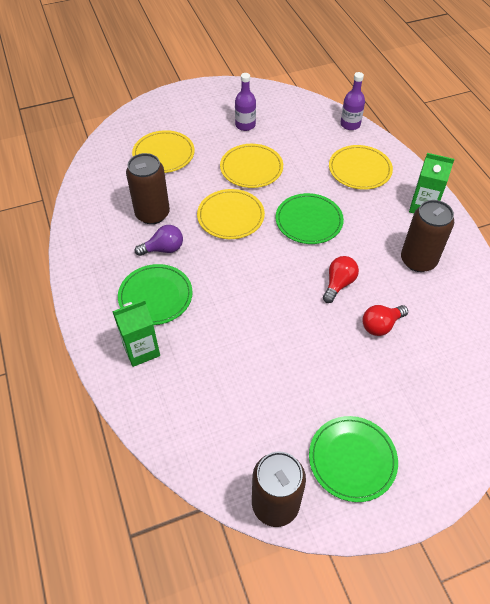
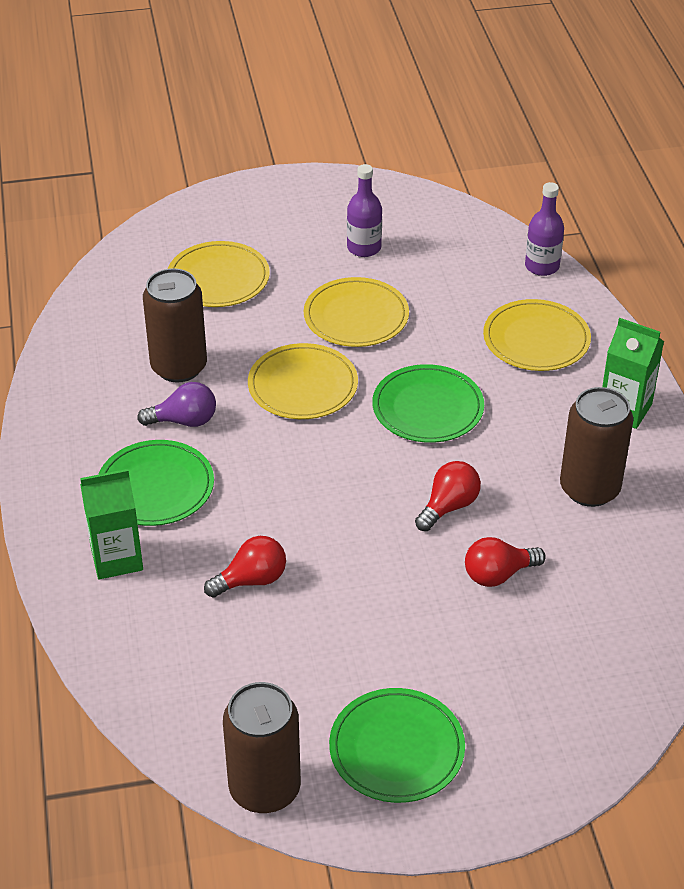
camera: 10 degrees right, 10 degrees down
(231, 352) = (251, 580): none -> red light bulb

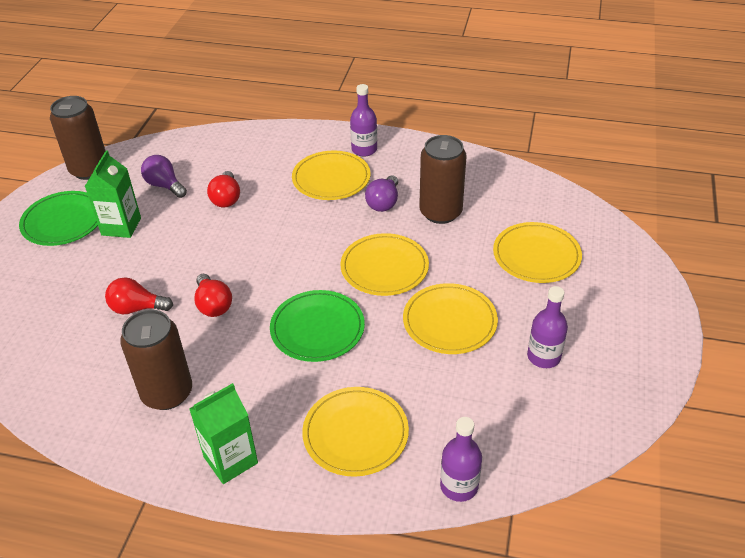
camera: 115 degrees right, 0 degrees up
(73, 475) = (364, 150): none -> purple bottle
(116, 558) = (285, 153): green carton -> green carton (121, 226)
(155, 487) = (331, 178): green plate -> yellow plate
(257, 666) = (164, 185): none -> purple light bulb
(498, 574) = (137, 308): red light bulb -> red light bulb turned 90 degrees counterclockwise

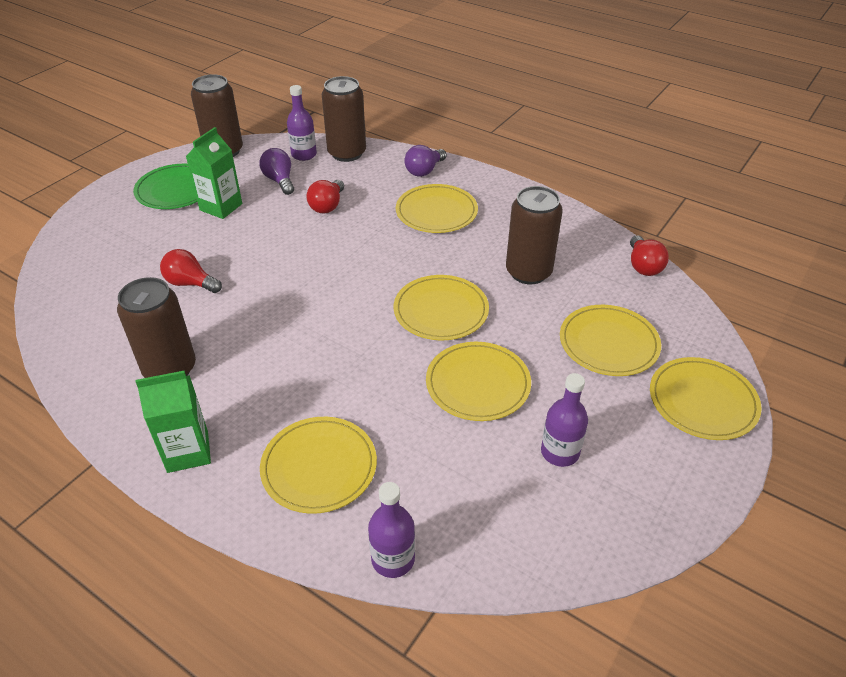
camera: 20 degrees right, 0 degrees up
(213, 305) = (258, 300): red light bulb -> red light bulb (643, 266)
(215, 142) = (347, 153): none -> brown can
(317, 328) = (341, 351): green plate -> none
(364, 150) = (484, 193): purple bottle -> purple bottle (304, 154)
(383, 203) = (475, 248): purple light bulb -> purple light bulb (424, 171)
(630, 281) = (702, 401): none -> yellow plate

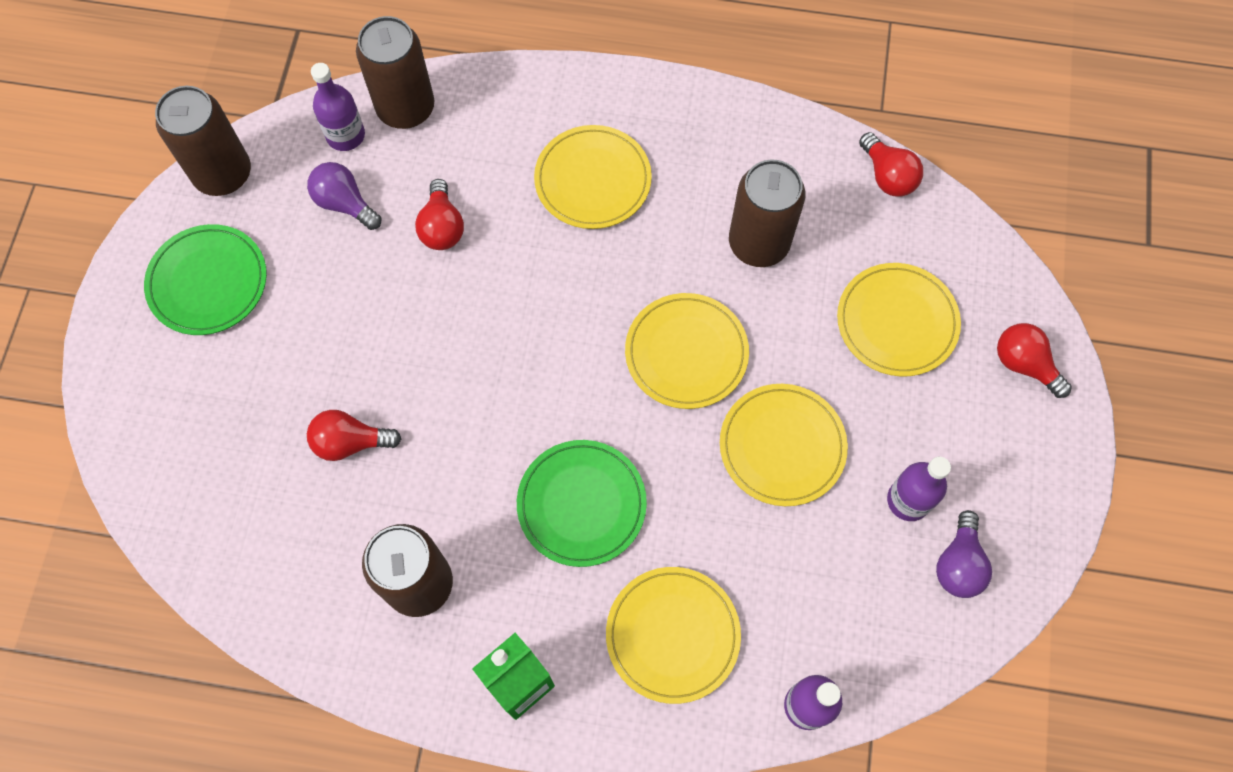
camera: 25 degrees left, 25 degrees up
(221, 207) = (296, 289): green carton -> none
(310, 365) = (581, 504): none -> green plate
(424, 171) = (534, 103): purple light bulb -> purple light bulb (958, 564)
(702, 401) = (1024, 364): yellow plate -> red light bulb

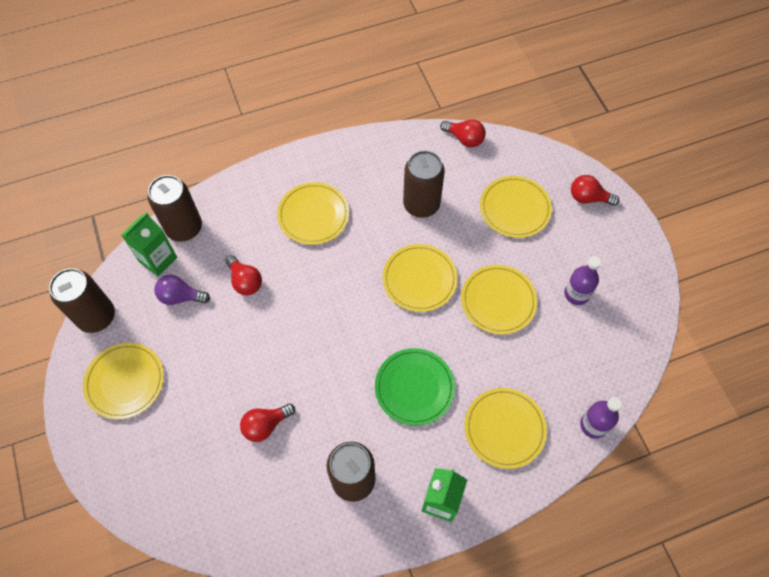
camera: 30 degrees left, 5 degrees down
(208, 282) = (125, 381): green plate -> yellow plate
(345, 135) = (158, 259): purple bottle -> green carton
(958, 564) = (620, 312): purple light bulb -> none

